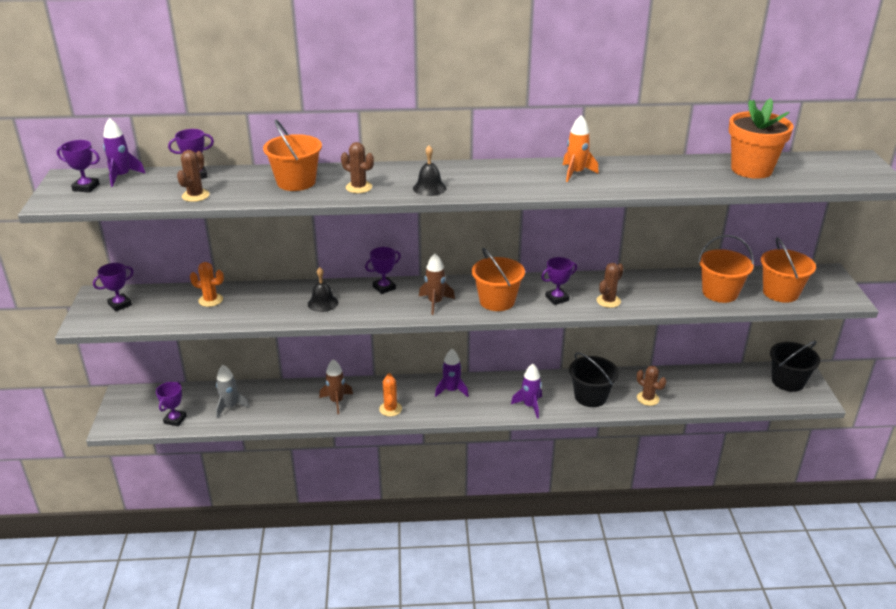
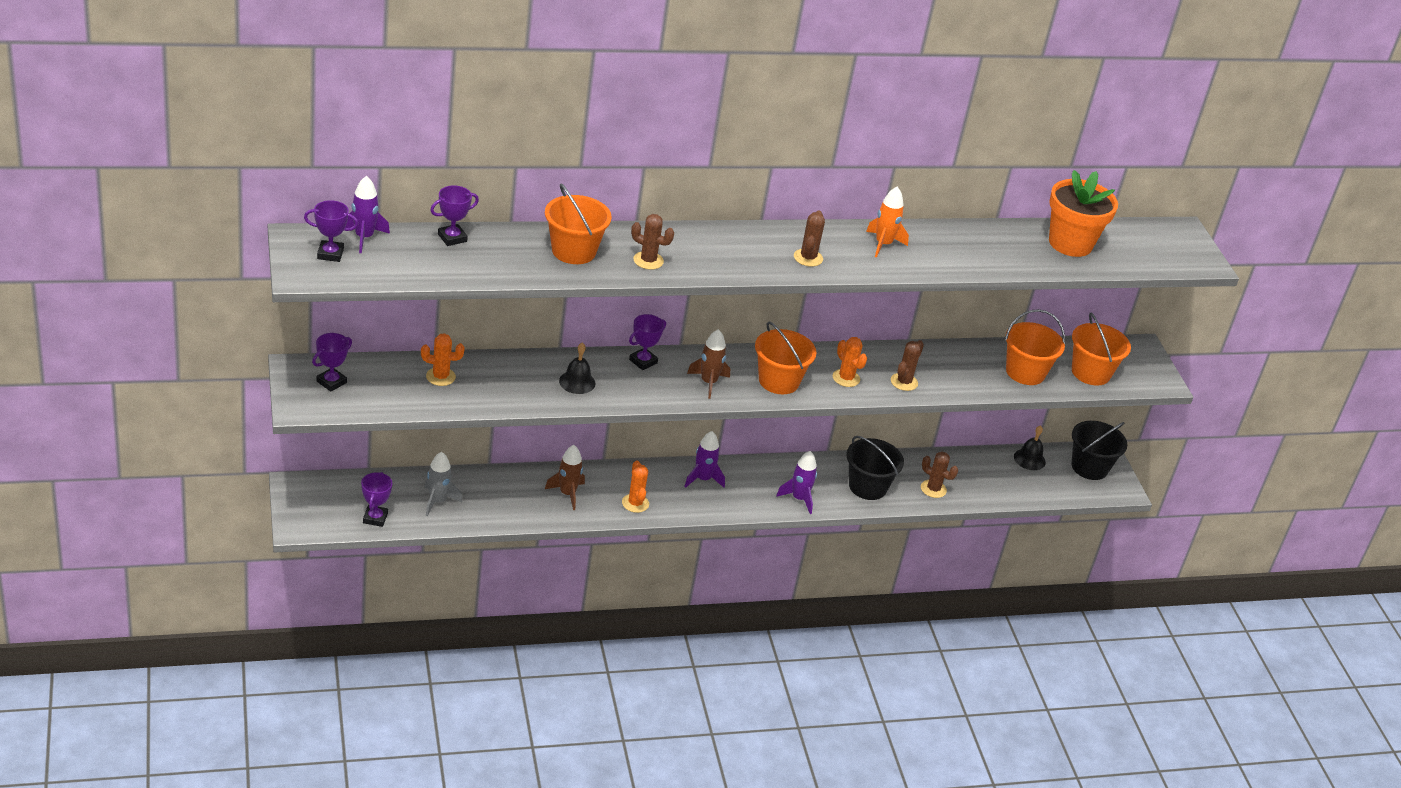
camera: 15 degrees left, 5 degrees up
(195, 196) = (466, 269): brown cactus -> brown cactus (808, 258)
(429, 188) = (727, 263): black bell -> black bell (1029, 459)
(557, 298) = (846, 378): purple trophy -> orange cactus

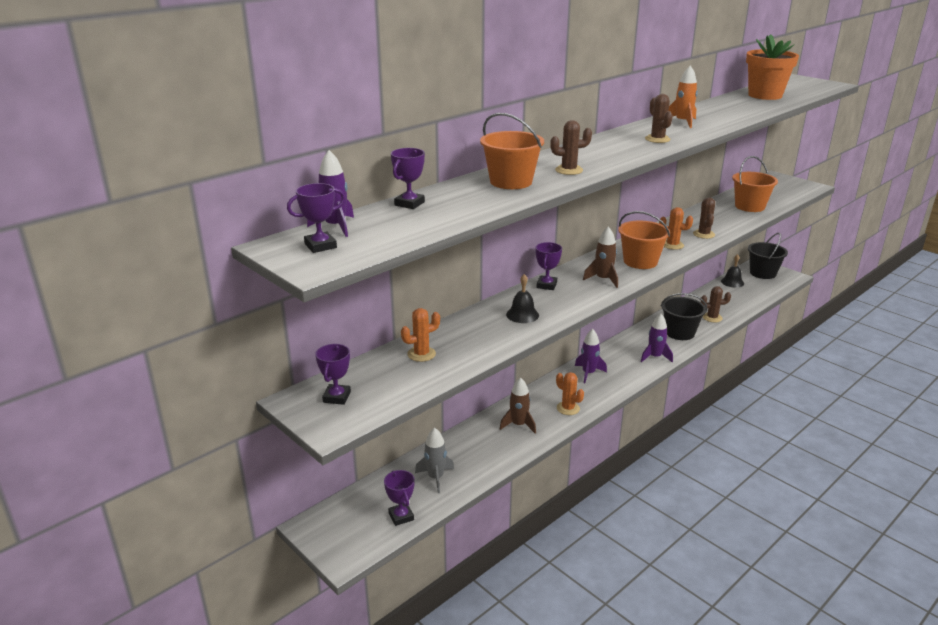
camera: 25 degrees left, 10 degrees down
(1091, 372) = (777, 195): orange bucket -> none

